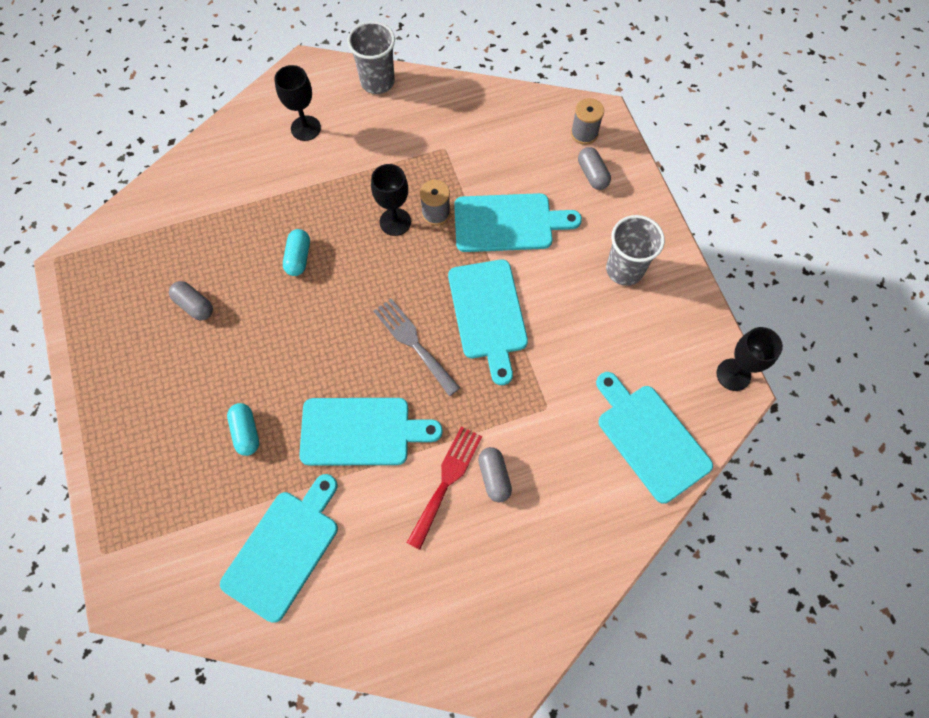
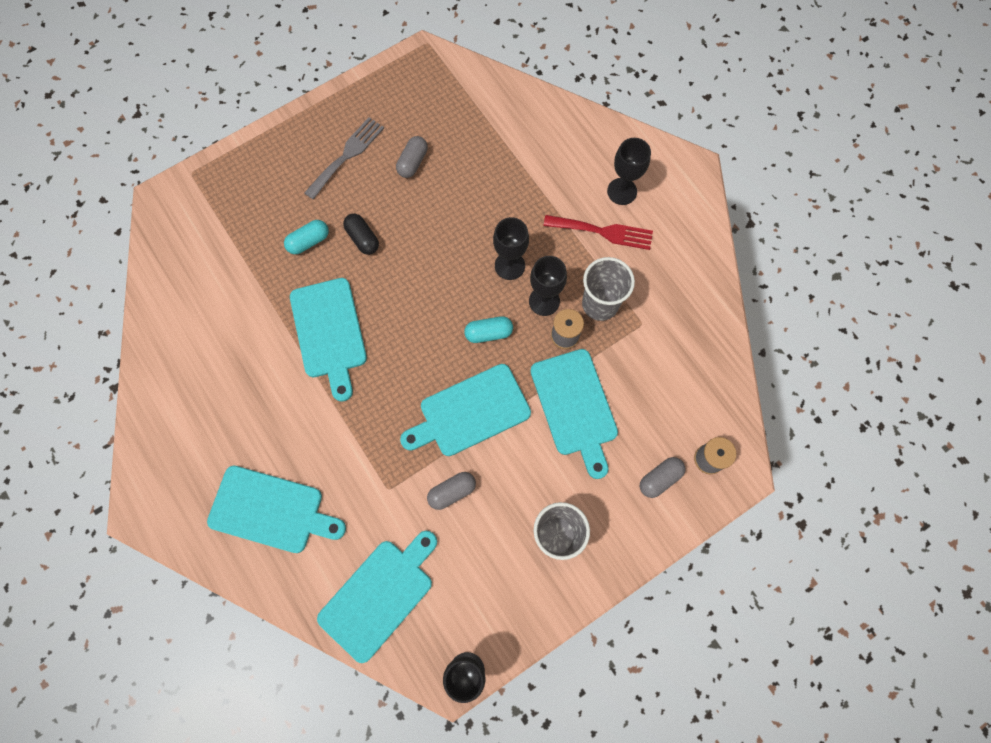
camera: 75 degrees right, 5 degrees up
(264, 375) = (362, 238): none -> black capsule
(284, 550) = (216, 303): turquoise cutting board -> turquoise cutting board (271, 510)
(298, 257) = (482, 229): turquoise capsule -> turquoise capsule (488, 333)
(347, 242) = (509, 265): none -> black goblet
(377, 81) = (699, 238): grey cup -> grey cup (600, 304)
(413, 343) = (423, 353): grey fork -> grey fork (347, 155)
(446, 481) = (299, 416): red fork -> red fork (603, 232)
(494, 477) = (311, 457): grey capsule -> grey capsule (452, 492)

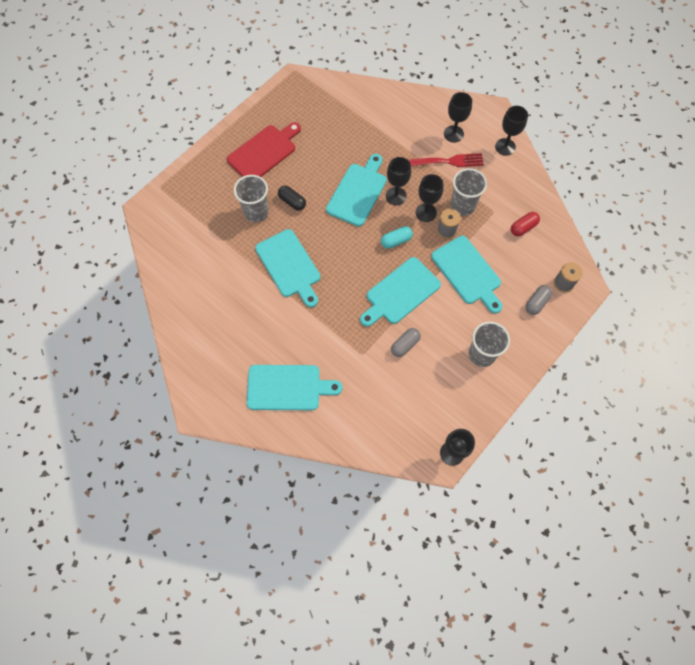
camera: 15 degrees left, 5 degrees down
(309, 241) = (256, 212): turquoise capsule -> grey cup
(347, 155) = (264, 152): grey fork -> red cutting board
(379, 595) = (378, 422): turquoise cutting board -> turquoise cutting board (358, 192)
(412, 162) = (310, 147): grey capsule -> none
(677, 359) = (523, 227): none -> red capsule
(690, 229) = (505, 147): none -> black goblet

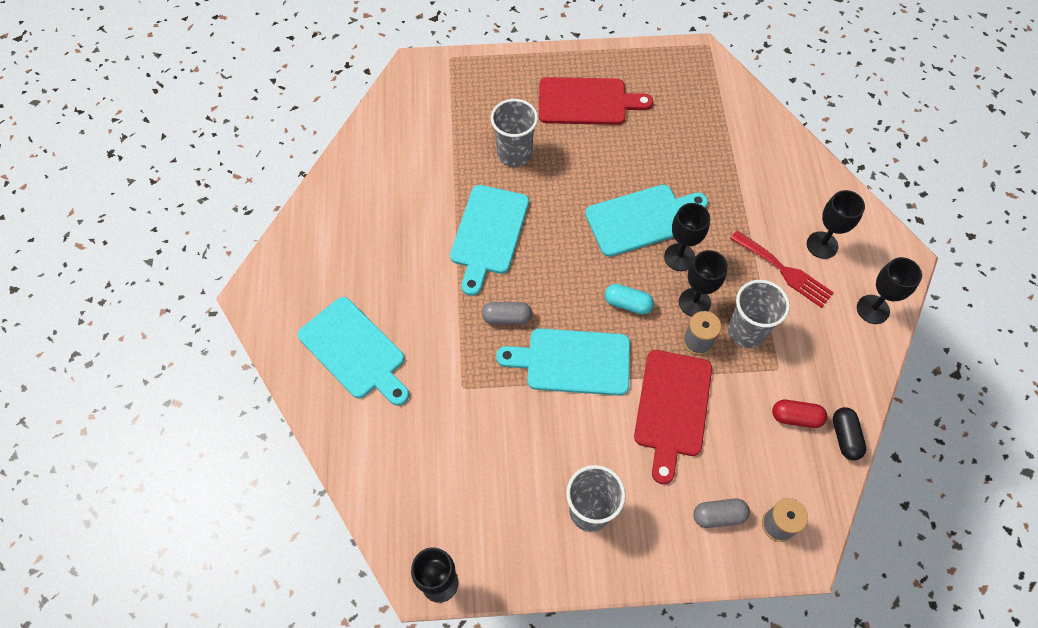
camera: 45 degrees right, 5 degrees down
(292, 202) = (561, 173): black capsule -> black capsule (845, 437)
(405, 345) = (517, 420): grey capsule -> grey capsule (507, 318)
(467, 272) = (672, 408): turquoise cutting board -> red cutting board

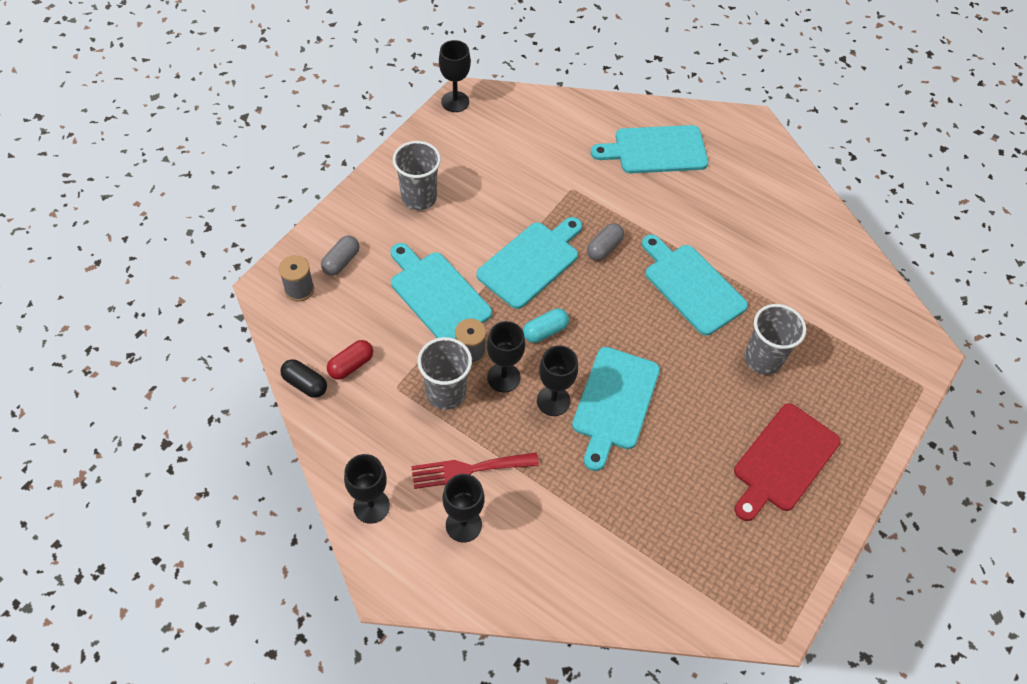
camera: 125 degrees right, 5 degrees down
(672, 408) = (437, 294): red cutting board -> turquoise cutting board

